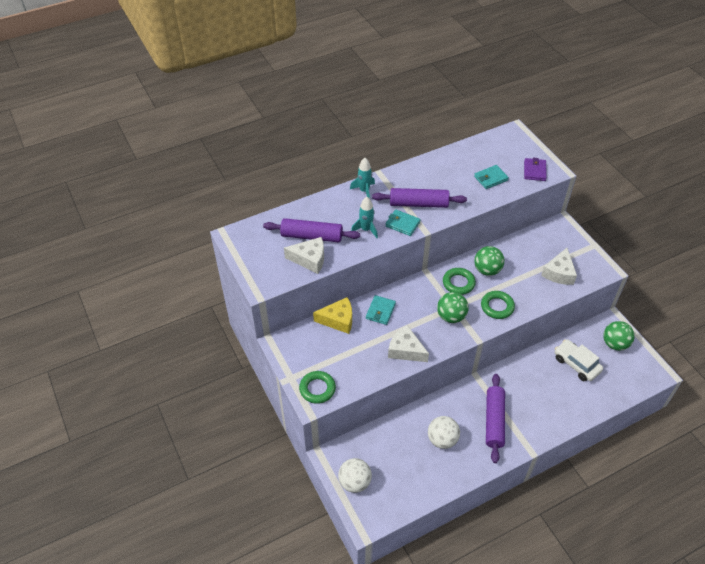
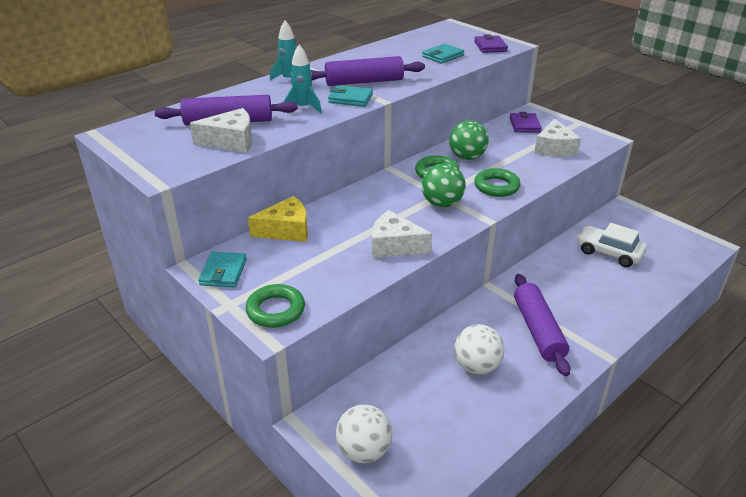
camera: 15 degrees left, 15 degrees down
(380, 311) = (344, 213): turquoise wallet -> turquoise wallet (223, 272)
(547, 240) = (524, 125): none -> purple wallet
(614, 344) = (641, 226): green ball -> none

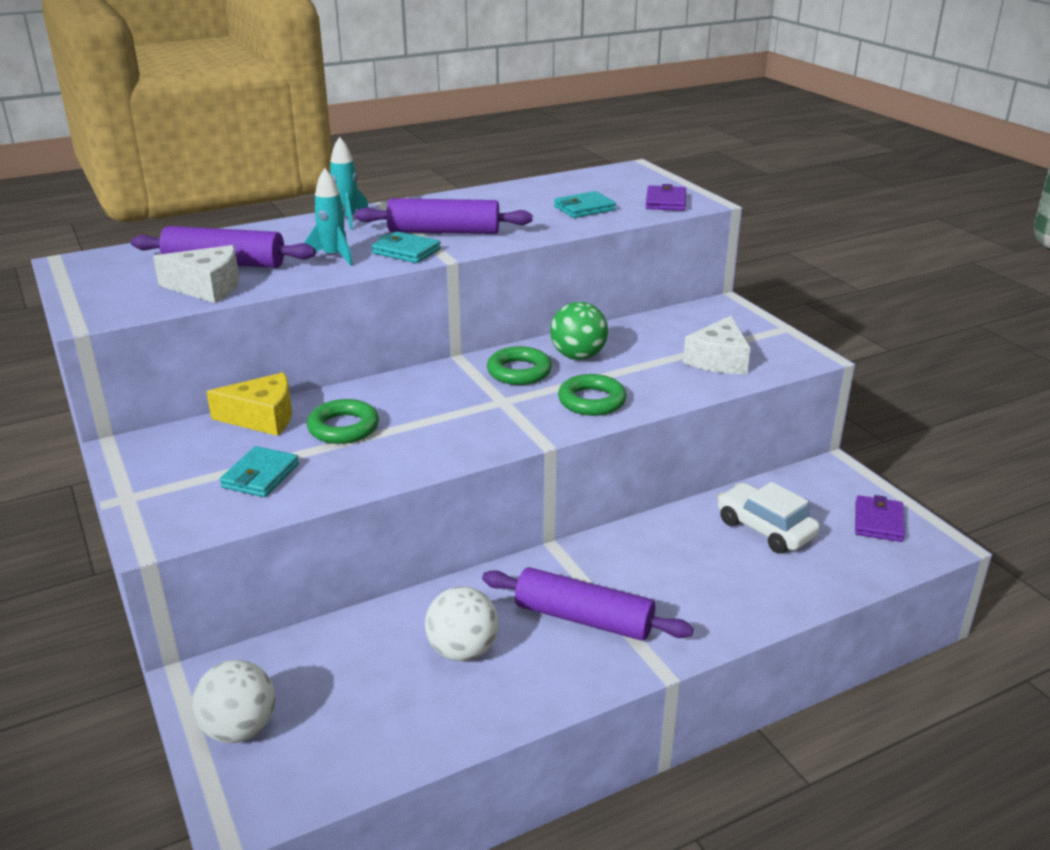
camera: 15 degrees right, 5 degrees down
(223, 272) = (147, 457): turquoise wallet -> turquoise wallet (260, 476)
(275, 310) = (177, 514): green ring -> green ring (343, 428)
(394, 245) = (389, 458): white cheese -> none
(442, 204) = (495, 413): green ball -> none
(524, 125) = (698, 322): purple wallet -> purple wallet (878, 522)
(538, 330) = (583, 618): purple rolling pin -> purple rolling pin turned 75 degrees counterclockwise

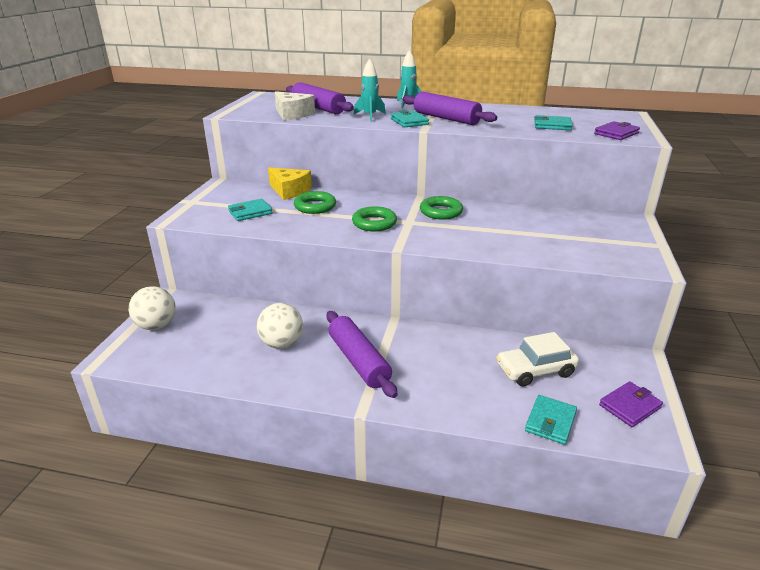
camera: 40 degrees right, 0 degrees up
(578, 356) = (487, 215): green ball -> none
(591, 401) = (458, 238): green ring -> green ring (374, 223)
(718, 360) = (577, 246): white cheese -> none
(765, 529) = (535, 370): white car -> white car turned 105 degrees counterclockwise
(839, 576) = (550, 422): none -> turquoise wallet

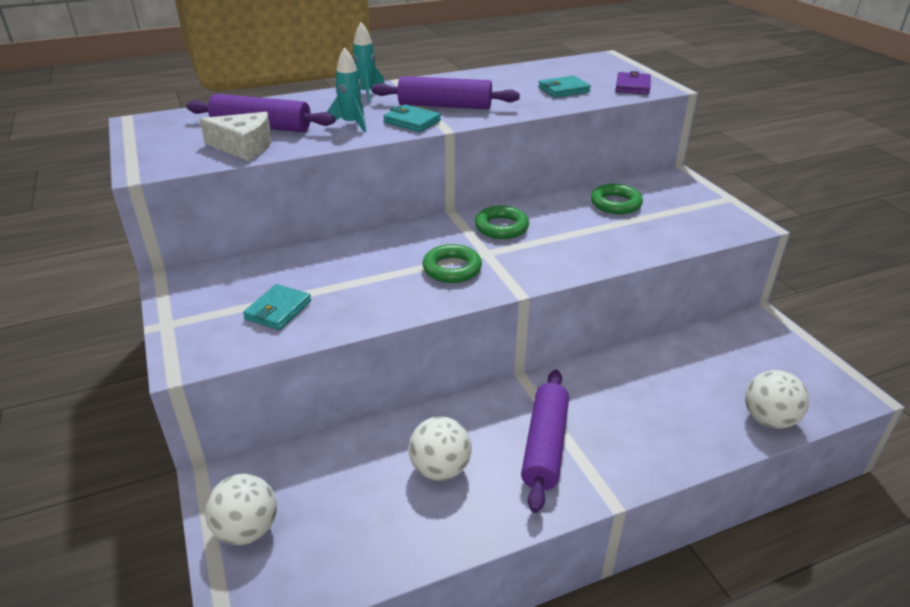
camera: 35 degrees left, 5 degrees up
(289, 191) = (286, 258): yellow cheese -> none
(315, 206) = (351, 270): green ring -> green ring (615, 204)
(358, 361) = (545, 446): purple rolling pin -> purple rolling pin turned 75 degrees clockwise
(535, 370) = (703, 372): white car -> none
(550, 422) = (768, 419): turquoise wallet -> white ball
(629, 406) = (802, 371): purple wallet -> none

